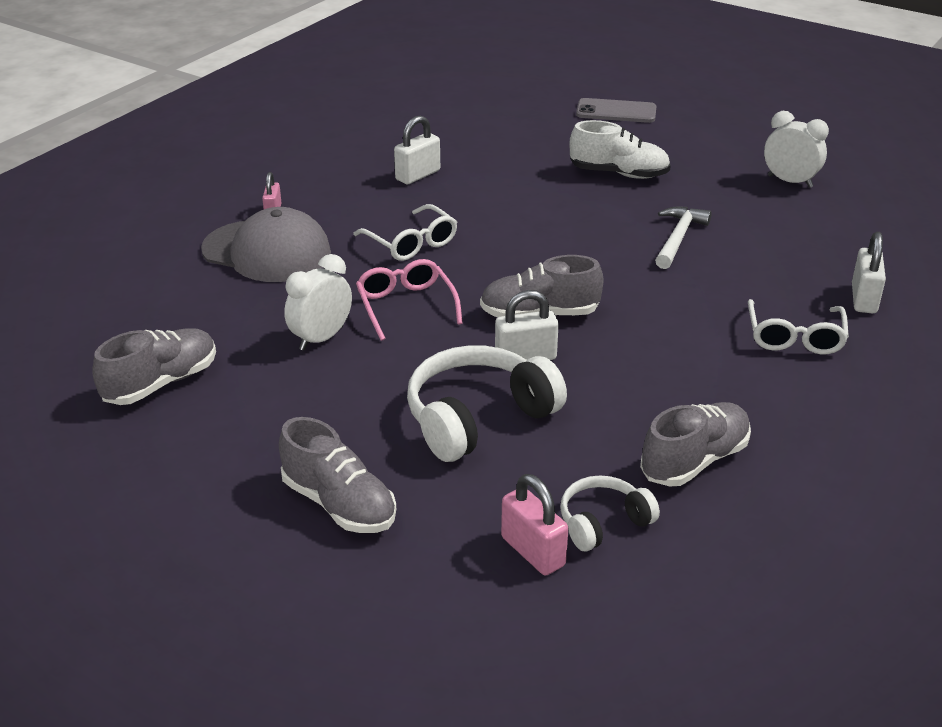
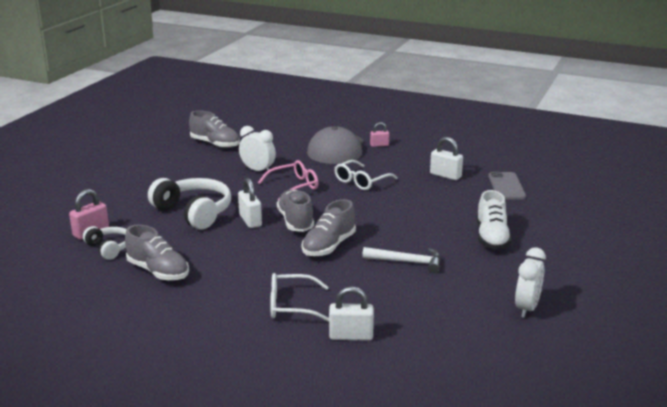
camera: 80 degrees right, 10 degrees down
(339, 504) = (128, 188): grey shoe -> grey shoe (329, 246)
(616, 111) = (597, 233): grey phone -> grey phone (506, 186)

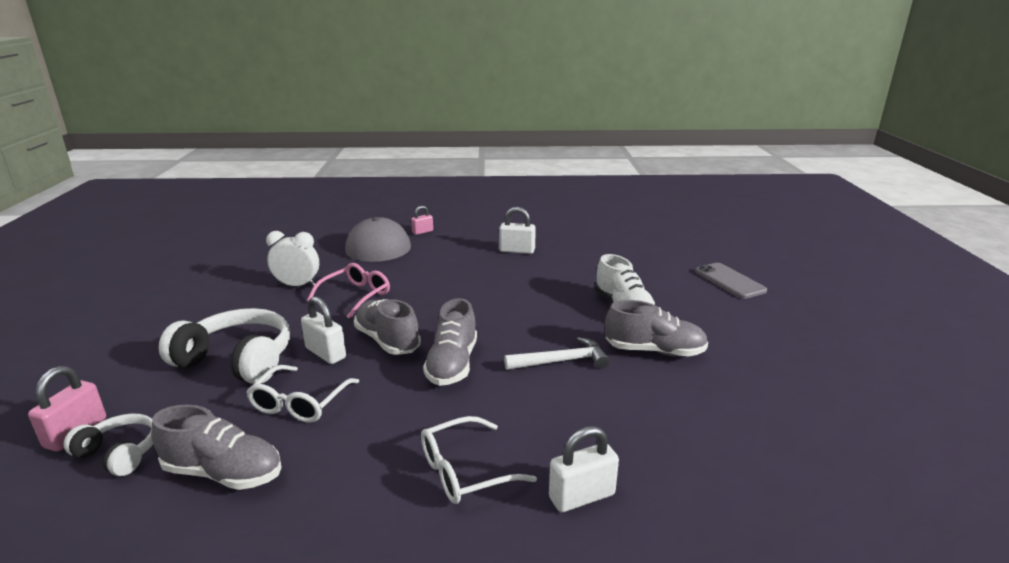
camera: 25 degrees left, 0 degrees up
(215, 144) = (222, 264): grey shoe -> grey shoe (654, 351)
(361, 181) = (432, 274): white glasses -> white glasses (300, 403)
(506, 186) = (586, 250): grey phone -> grey phone (729, 281)
(527, 308) = (740, 385): white clock -> none

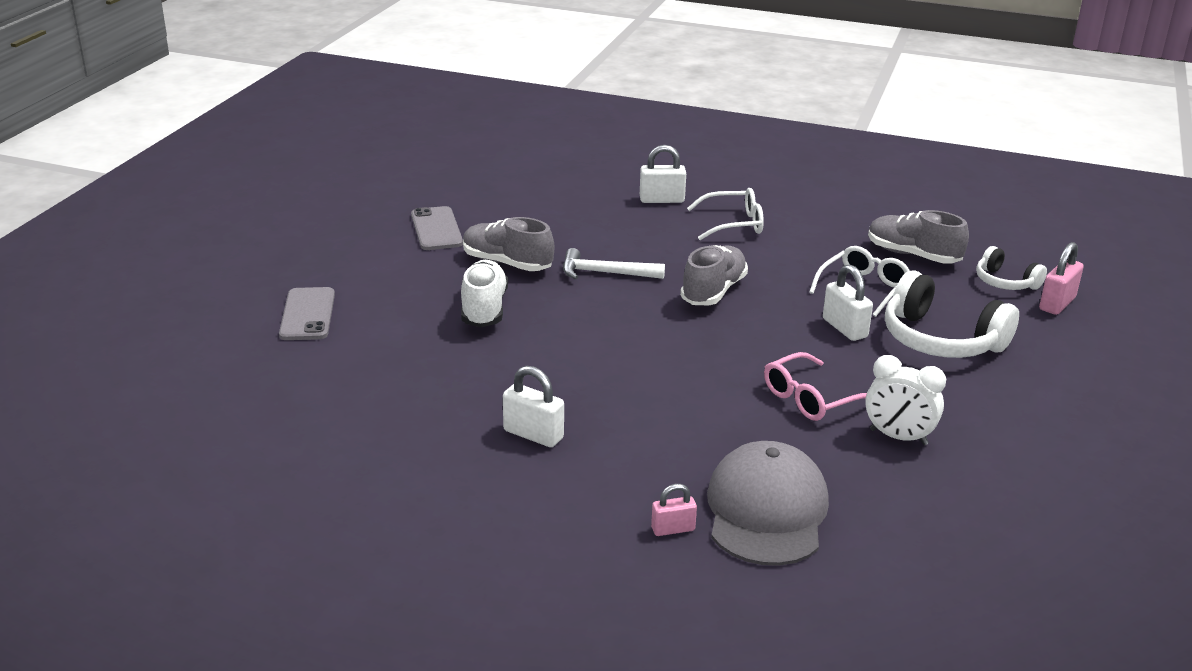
camera: 160 degrees left, 5 degrees up
(387, 340) = (775, 328): grey shoe -> none
(764, 373) = (436, 229): none -> grey phone

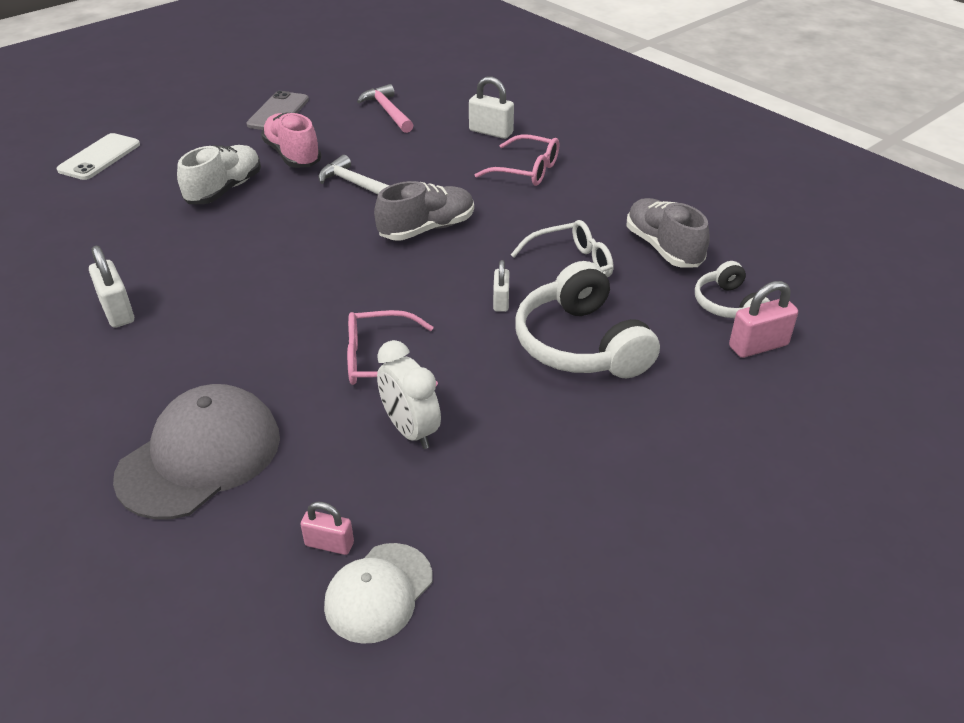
camera: 30 degrees right, 10 degrees up
(307, 314) = (99, 157): grey phone -> white phone
(507, 263) = (292, 155): grey shoe -> pink shoe
(543, 204) = (387, 111): none -> pink hammer
(673, 529) = (105, 441): pink padlock -> pink padlock (329, 544)
(734, 224) = (527, 170): white glasses -> pink glasses
(844, 328) = (501, 301): white padlock -> white padlock, size x0.64
(1014, 542) = (379, 592): none -> white cap

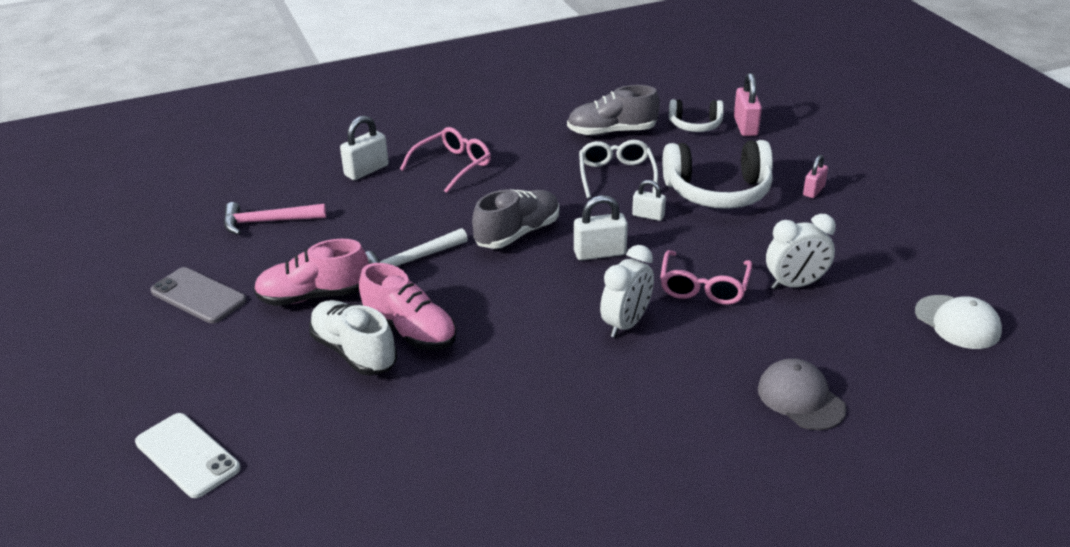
camera: 70 degrees left, 5 degrees down
(117, 311) = (558, 445): white padlock -> white padlock (600, 253)
(200, 456) = (800, 398): grey cap -> grey cap, size x0.61
(258, 207) = (410, 331): none -> pink shoe
(299, 319) = (626, 324): none -> white clock
(329, 544) = (910, 339): pink padlock -> pink padlock (813, 191)
(427, 229) = (517, 233): grey shoe -> grey shoe turned 60 degrees clockwise

